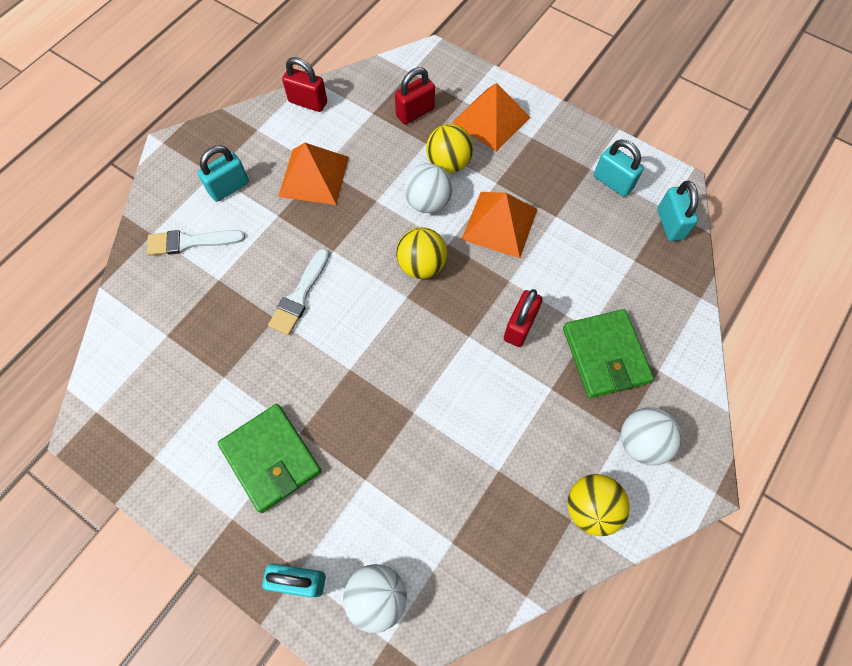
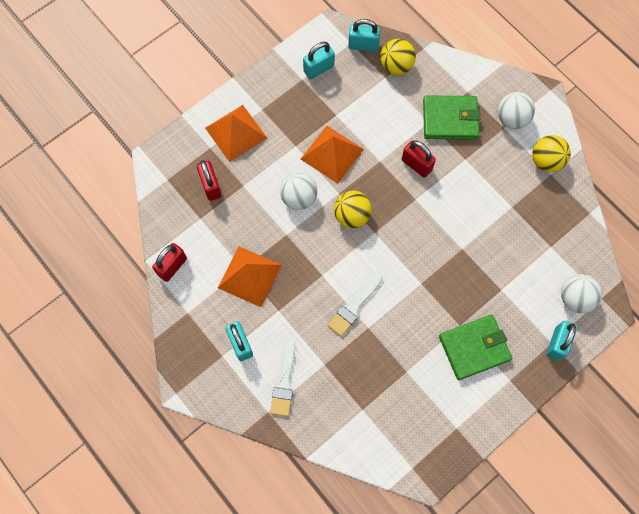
camera: 75 degrees left, 5 degrees up
(299, 295) = (354, 306): white brush -> white brush turned 90 degrees clockwise
(448, 163) = (268, 174): yellow ball -> yellow ball (396, 66)

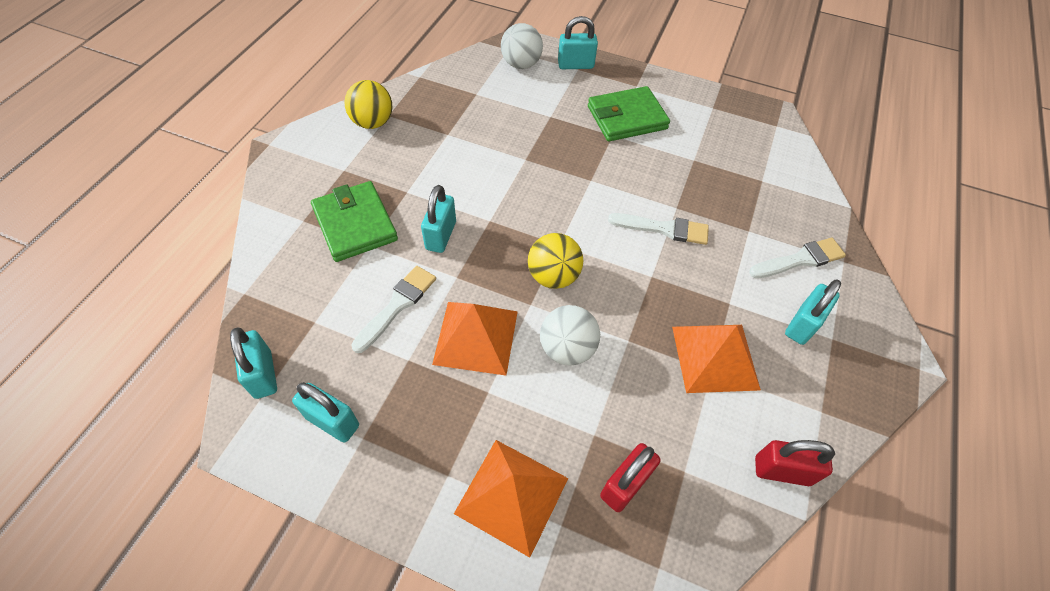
camera: 120 degrees left, 15 degrees down
(375, 122) = (397, 305): none -> white brush
(396, 66) = (289, 315): yellow ball -> none
(416, 165) = (441, 235): red padlock -> turquoise padlock
(474, 348) = (626, 118): green wallet -> green wallet turned 60 degrees counterclockwise
(512, 119) = (327, 166): white ball -> none

